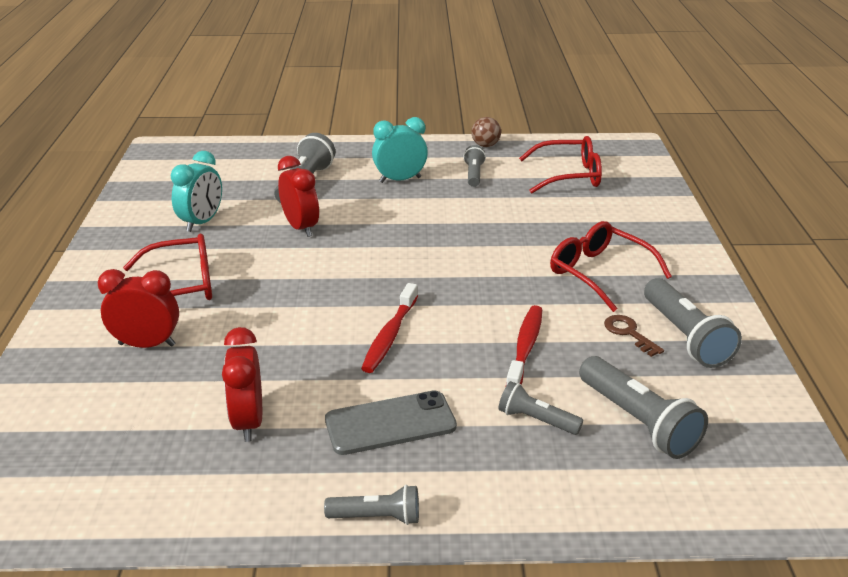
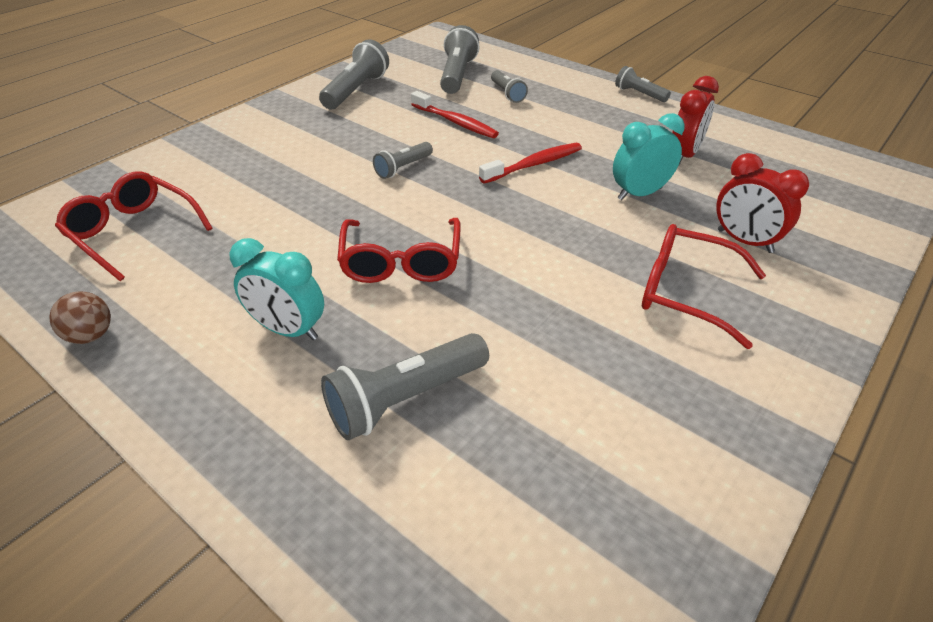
camera: 140 degrees left, 10 degrees up
(202, 222) = (610, 391): turquoise clock -> turquoise clock (639, 194)
(301, 228) = (494, 311): red clock -> none
(390, 423) = (592, 122): grey phone -> none
(474, 174) = (204, 289): grey flashlight -> grey flashlight (403, 168)
(525, 347) = (455, 122): red toothbrush -> red toothbrush turned 105 degrees counterclockwise
(600, 274) = (321, 139): red glasses -> red glasses (401, 261)
(629, 333) = (382, 104): brown key -> none

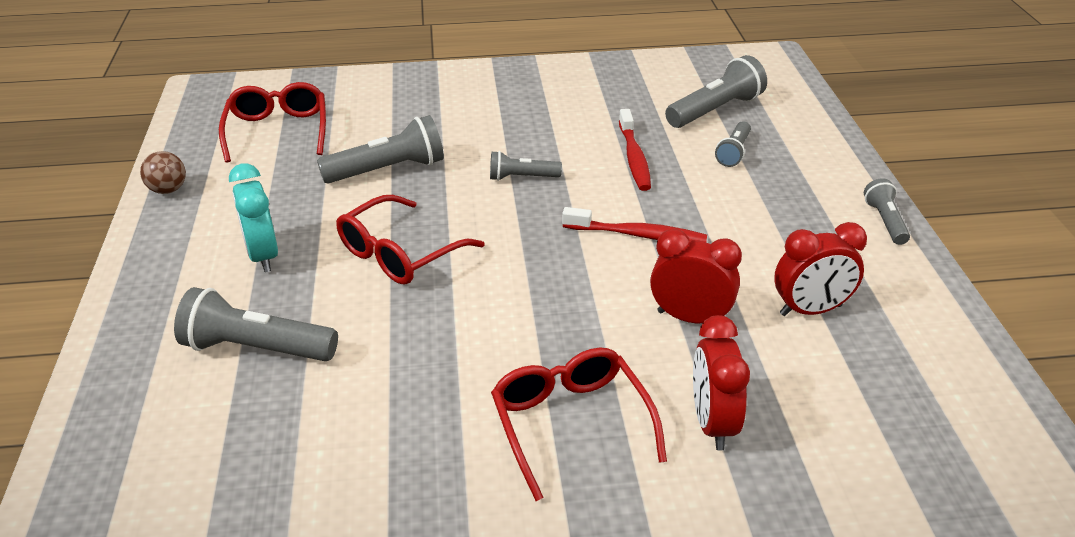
camera: 45 degrees right, 5 degrees down
(356, 91) = (596, 85): grey flashlight -> grey flashlight (388, 170)
(639, 194) = (690, 318): turquoise clock -> red clock

